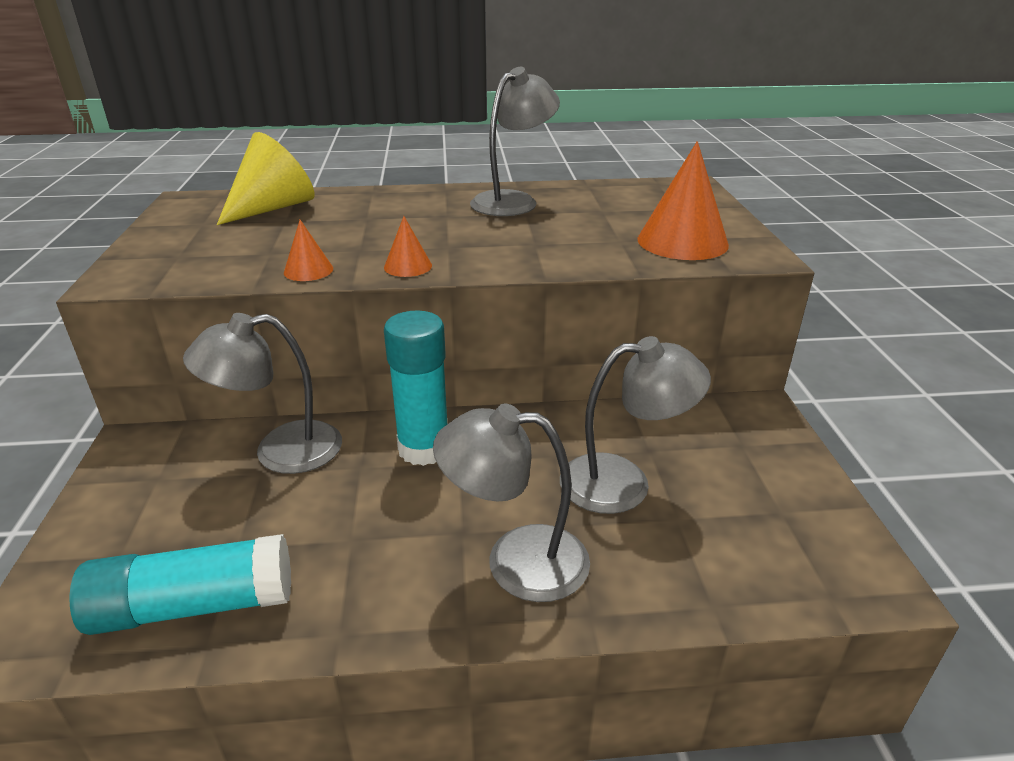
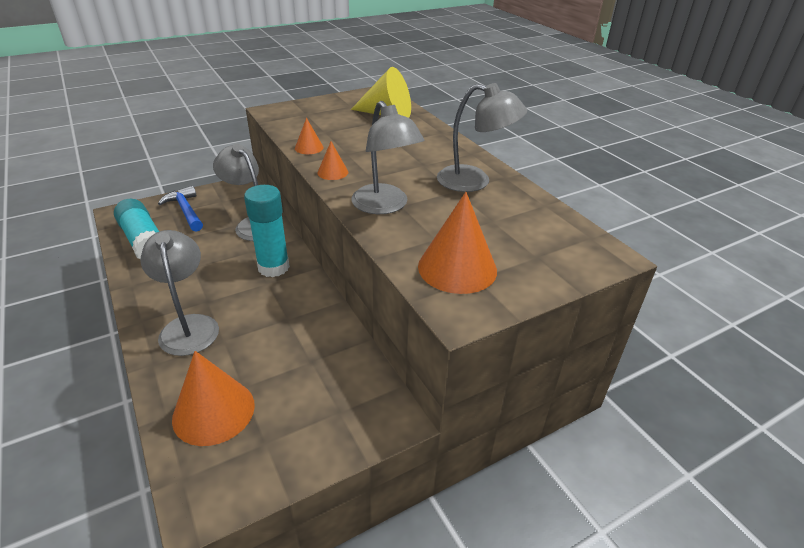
camera: 65 degrees right, 5 degrees up
(138, 530) = (186, 211): none -> blue hammer
(623, 482) = (270, 355): grey lamp -> grey lamp (385, 206)
(717, 552) = (213, 411): none -> orange cone

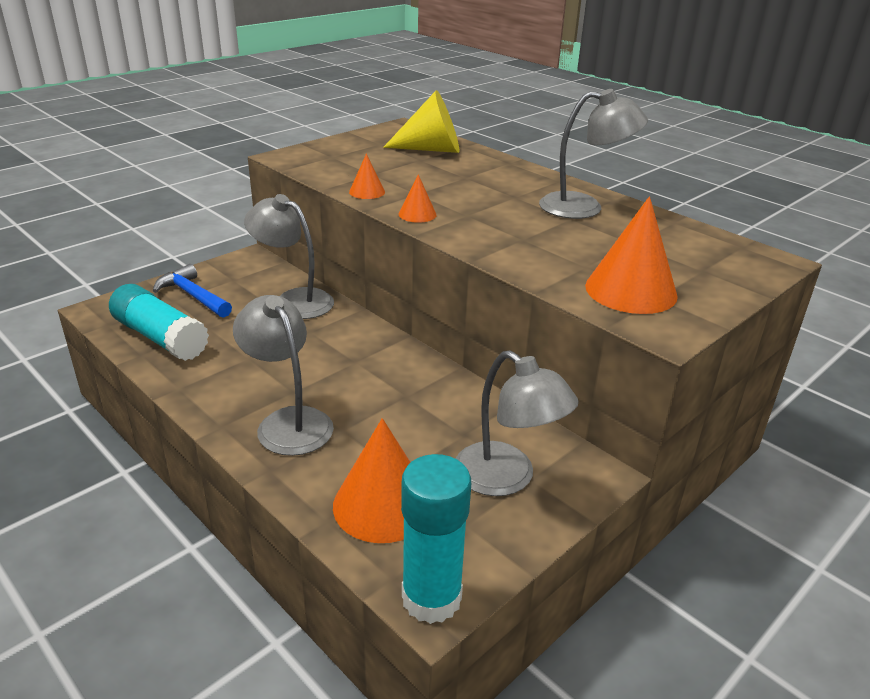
camera: 15 degrees left, 5 degrees down
(273, 267) = (352, 344): turquoise glue stick -> turquoise glue stick (431, 598)
(385, 206) = (506, 241): grey lamp -> grey lamp (506, 478)

